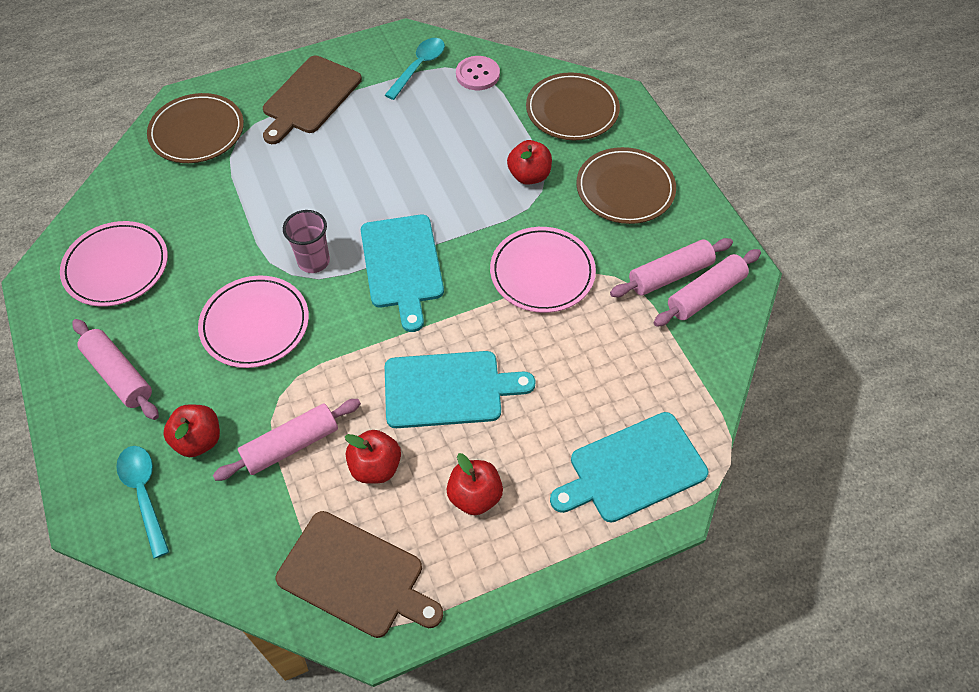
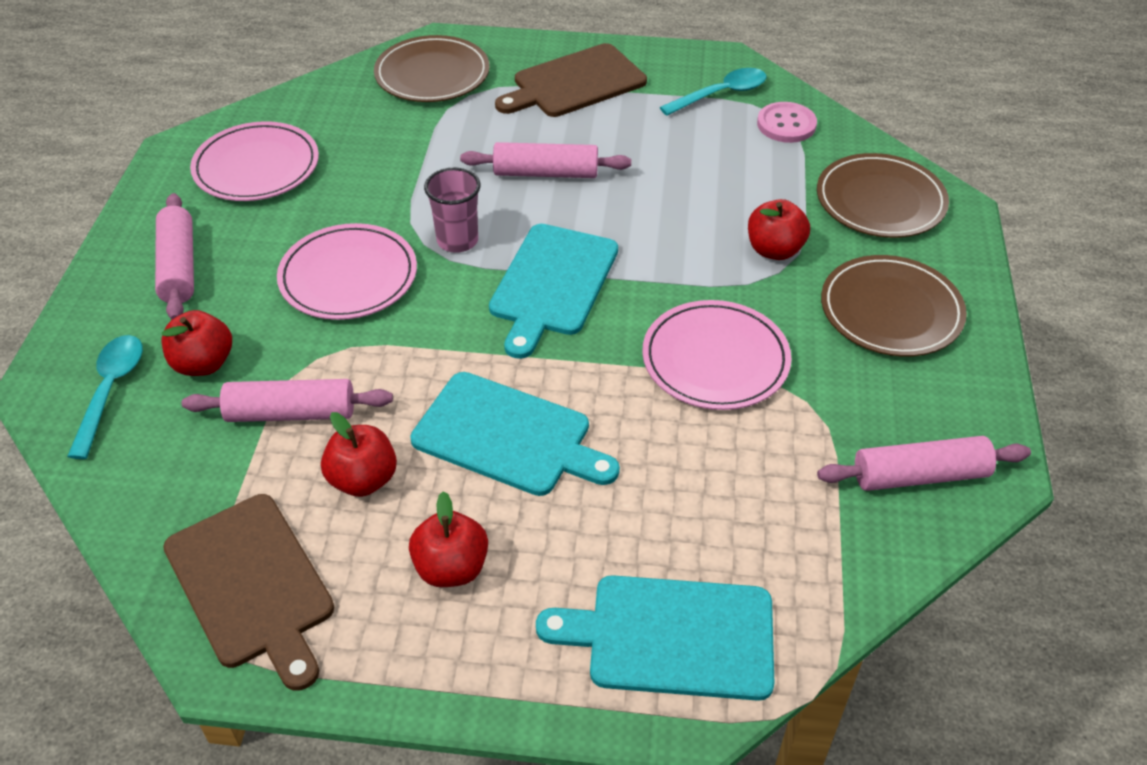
camera: 30 degrees right, 10 degrees down
(670, 275) = (885, 431): pink rolling pin -> pink rolling pin (546, 173)

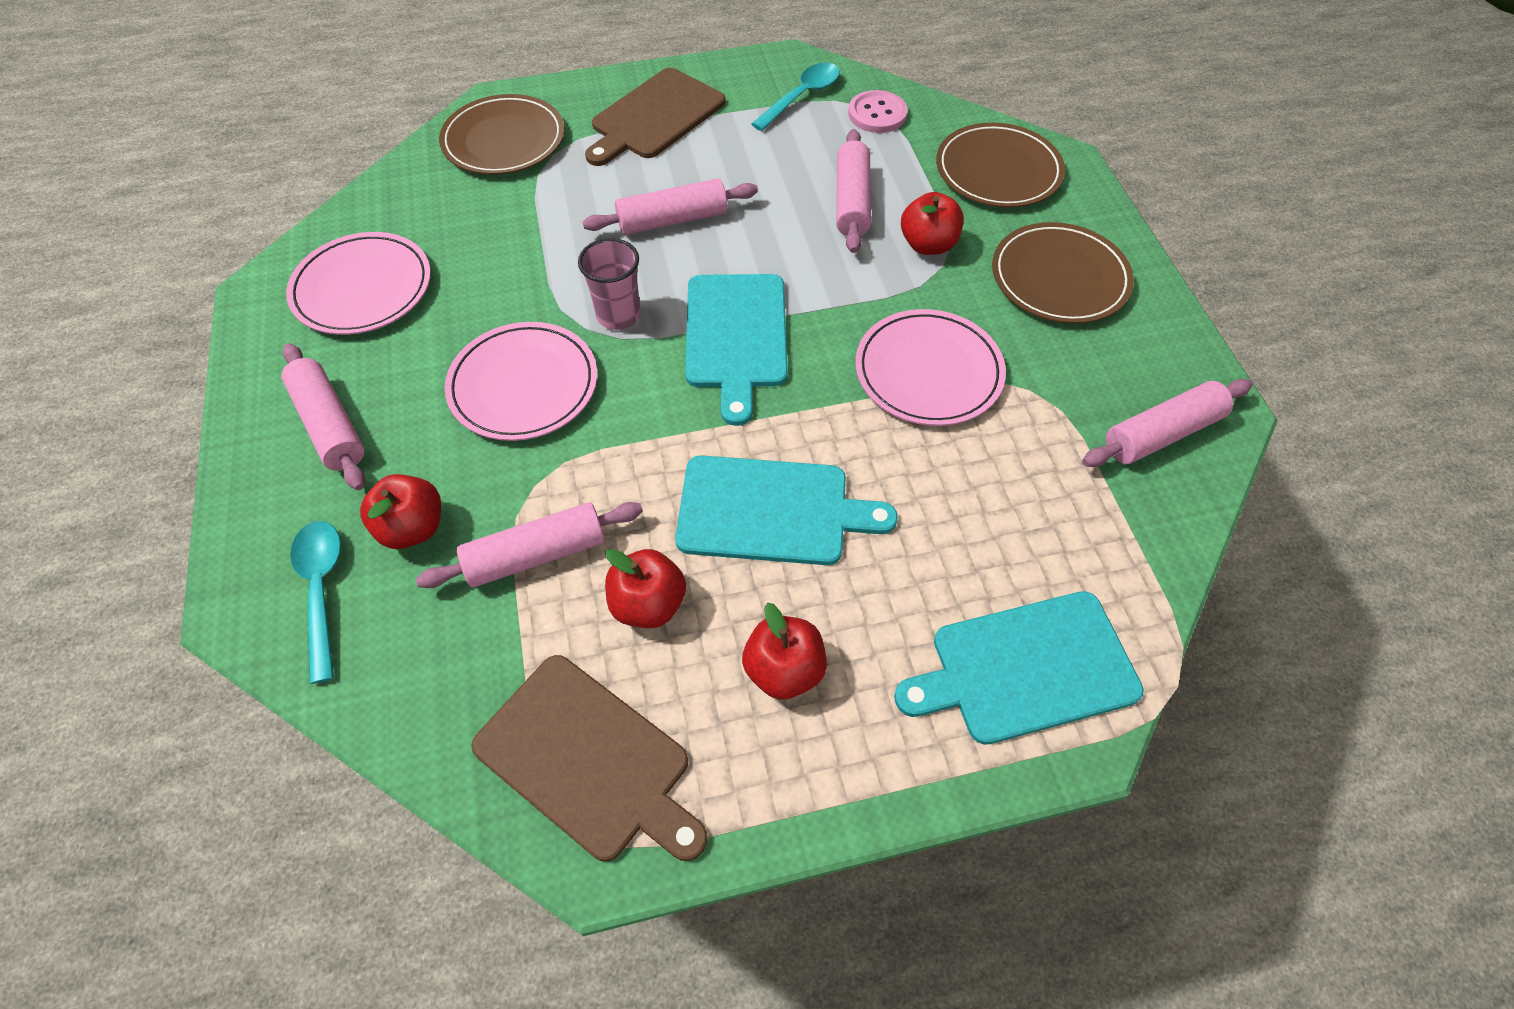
camera: 20 degrees left, 10 degrees up
(721, 195) = (852, 201): none -> pink rolling pin

